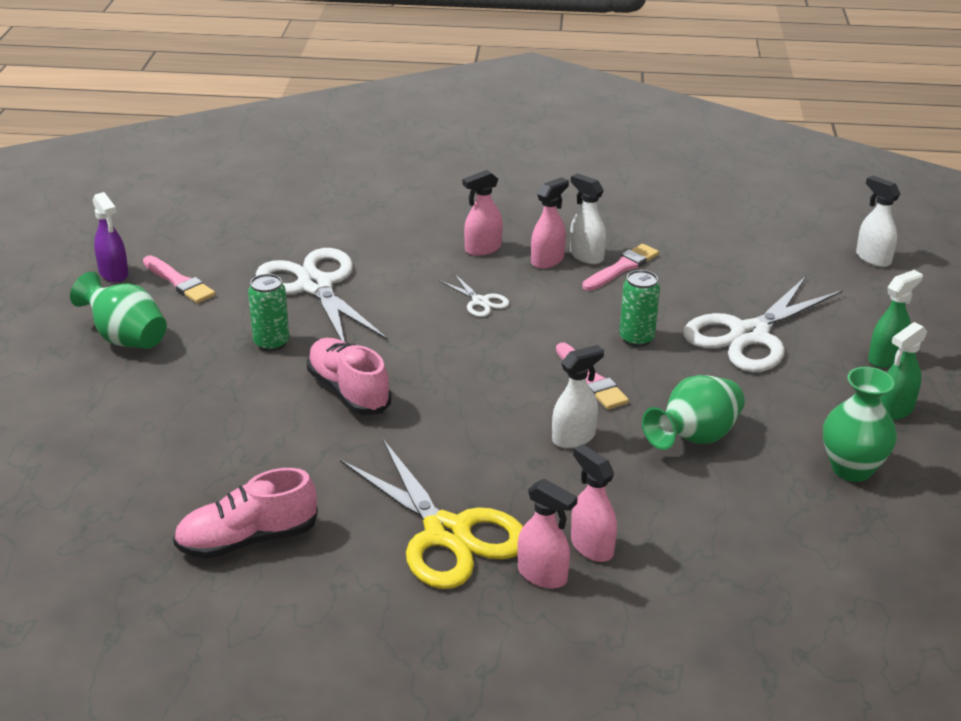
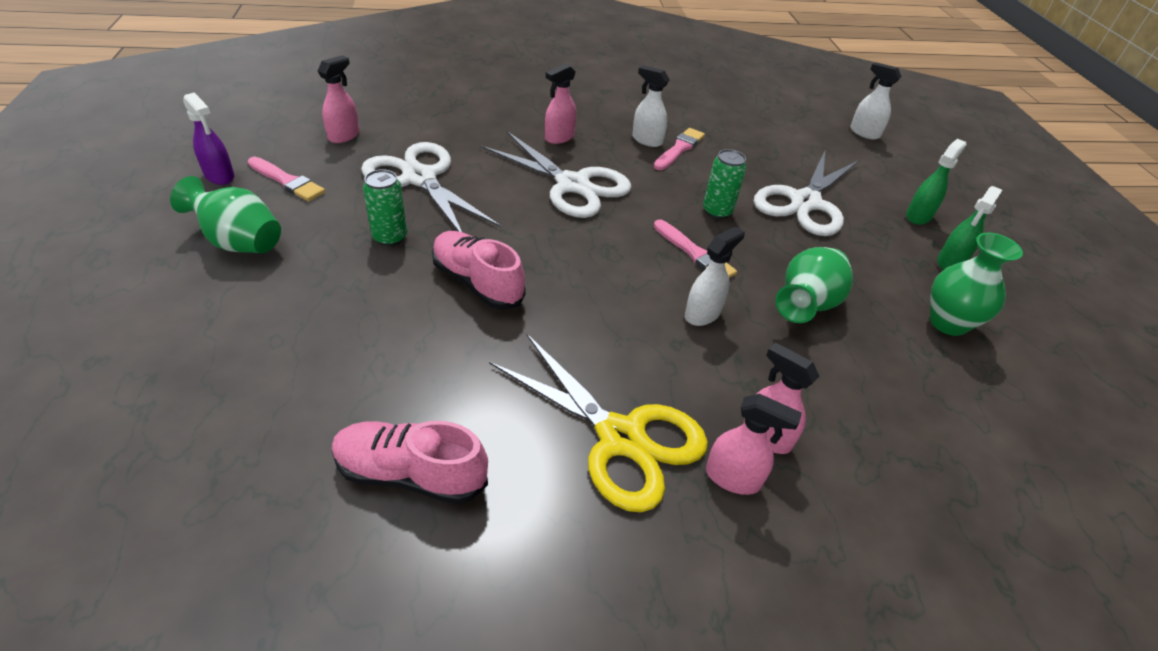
camera: 15 degrees left, 10 degrees up
(247, 540) = (410, 474): pink shoe -> pink shoe turned 45 degrees clockwise
(480, 302) = (573, 185): white scissors -> white scissors, size x2.25
(547, 260) = (616, 145): pink spray bottle -> pink spray bottle (344, 135)

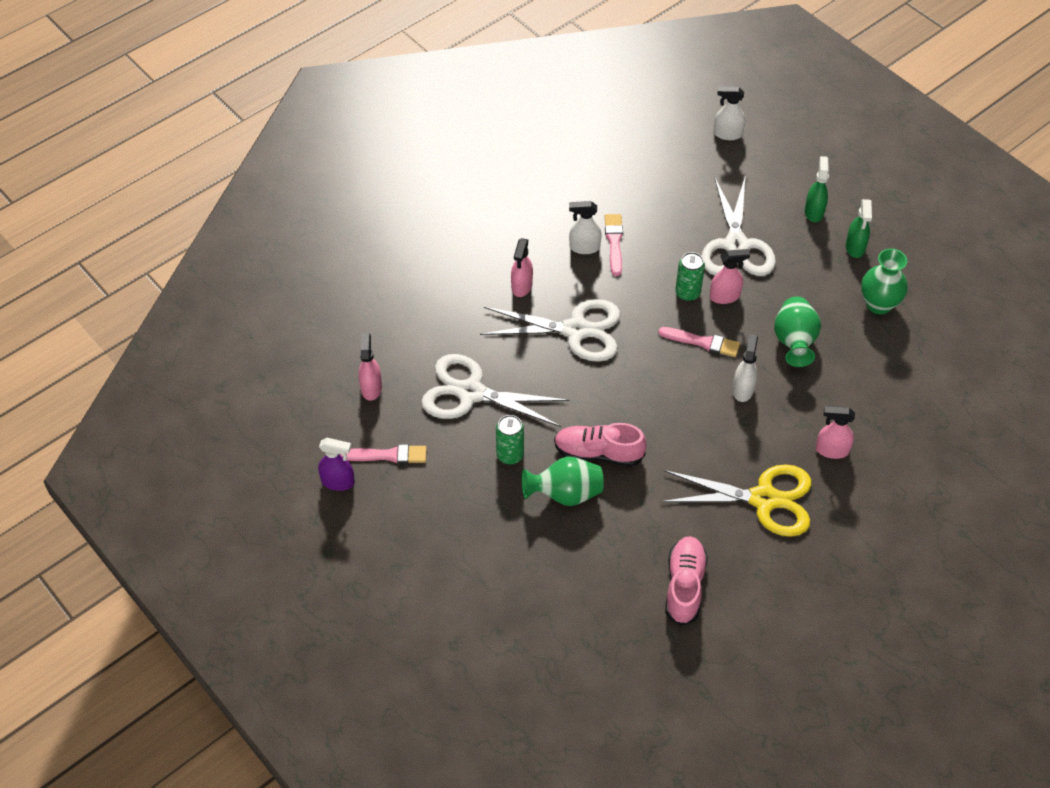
camera: 30 degrees left, 10 degrees up
(240, 243) = (425, 521): green vase -> green vase (565, 494)
(410, 474) = (684, 586): pink shoe -> pink shoe turned 120 degrees clockwise
(733, 478) = (832, 485): pink spray bottle -> pink spray bottle (725, 296)

